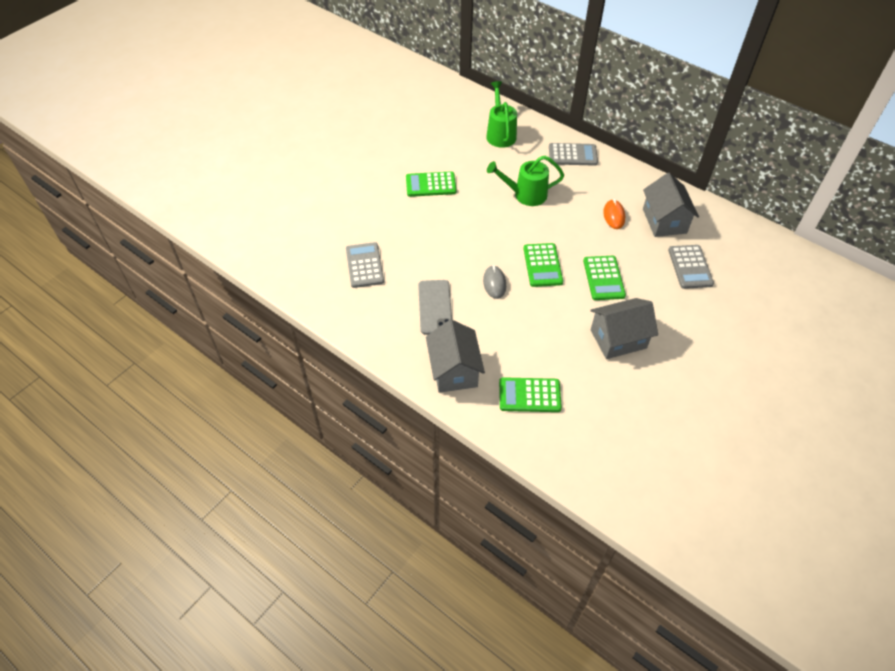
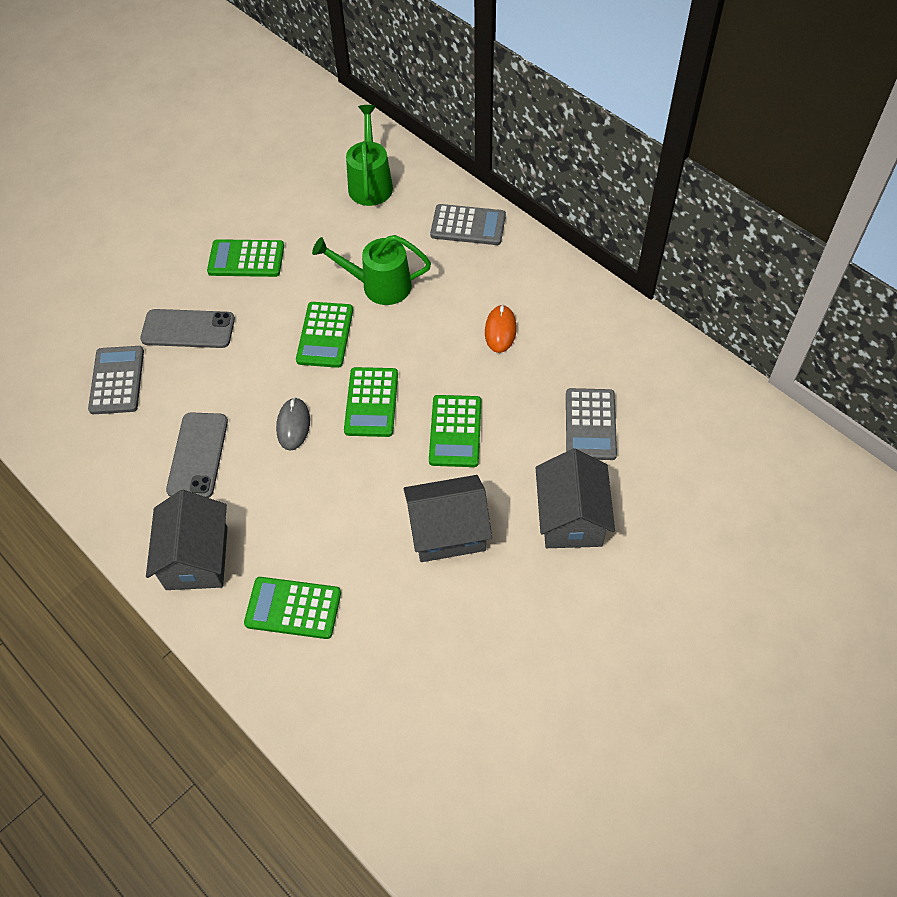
camera: 10 degrees right, 5 degrees up
(404, 230) = (188, 329): none -> grey phone
(498, 227) = (325, 335): none -> green calculator
(664, 221) = (574, 345): grey house -> grey house (571, 518)

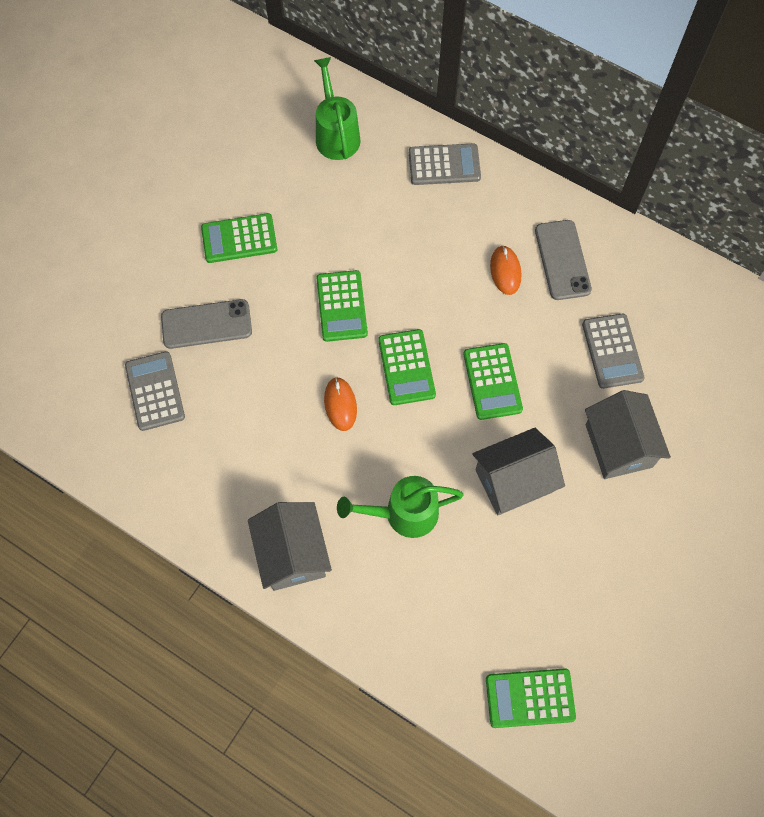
camera: 15 degrees left, 10 degrees up
(198, 455) = (259, 452): grey phone -> grey phone (562, 260)
(293, 425) = (340, 405): grey mouse -> orange mouse
(293, 608) = (396, 583): green calculator -> green calculator (530, 698)
(378, 286) = (377, 245): green watering can -> green watering can (403, 514)

